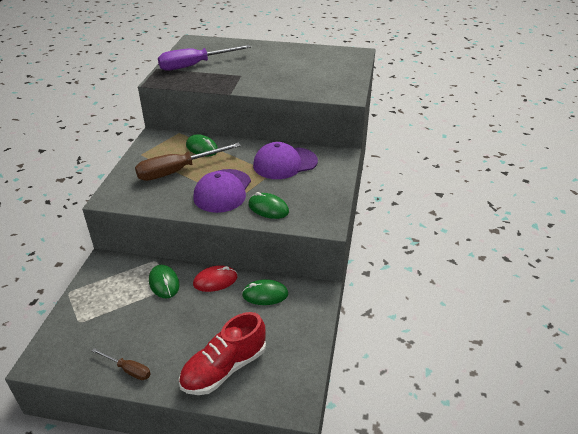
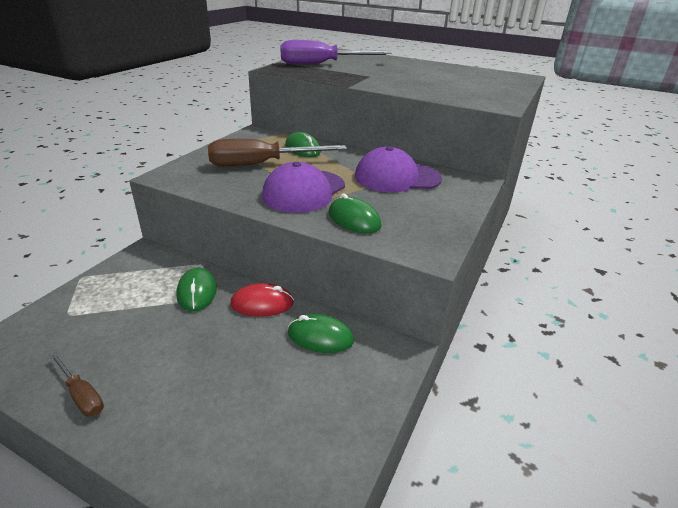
camera: 15 degrees right, 5 degrees down
(224, 368) = (212, 432): red shoe -> none

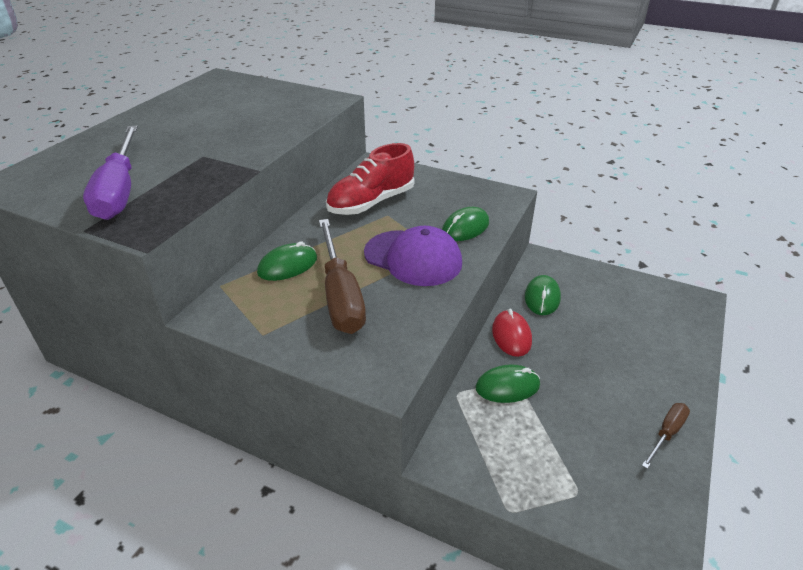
camera: 90 degrees left, 5 degrees up
(397, 177) = (371, 203): purple cap -> red shoe

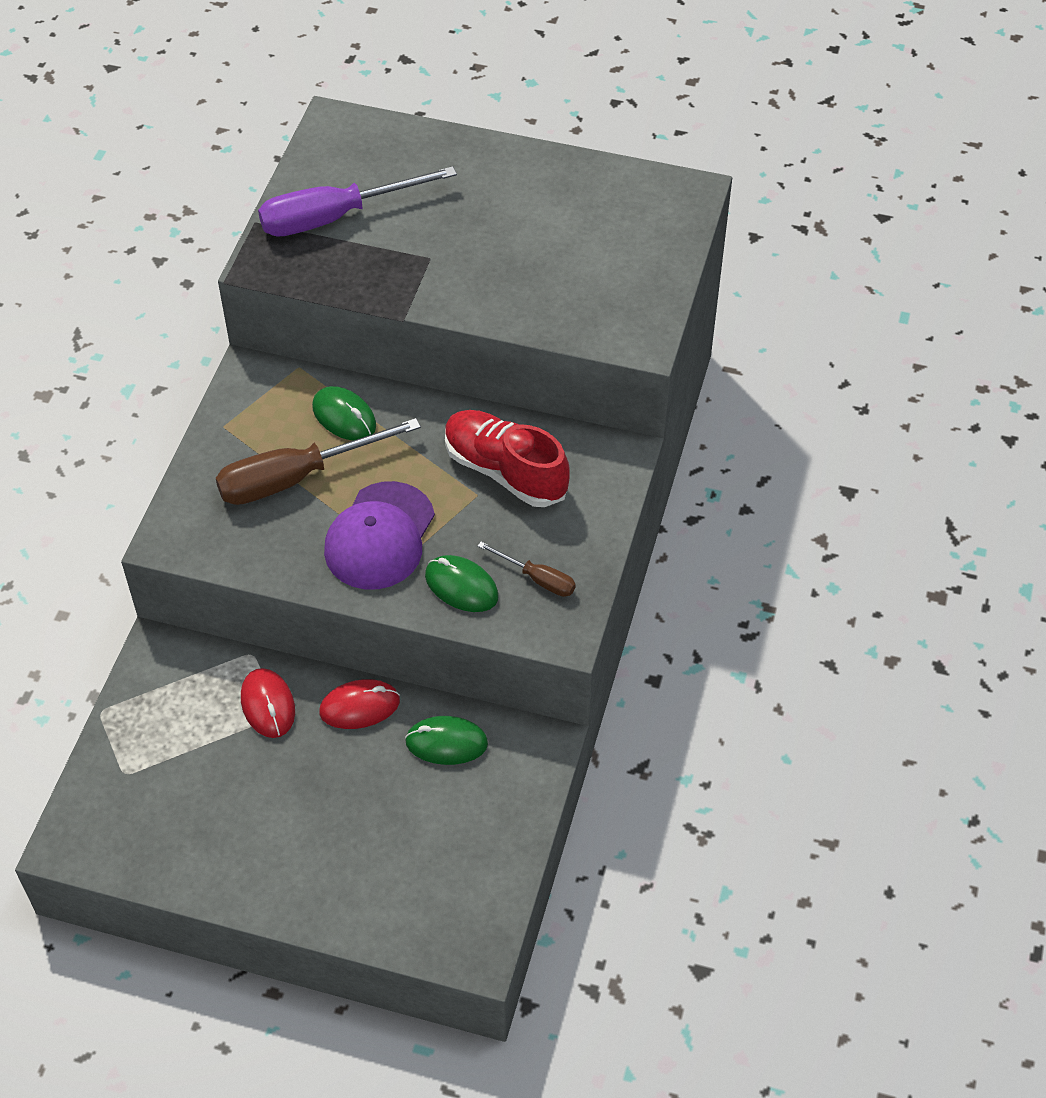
camera: 80 degrees right, 15 degrees up
(507, 386) = (268, 705): green mouse -> red mouse
(667, 433) = (211, 870): brown screwdriver -> brown screwdriver (537, 579)

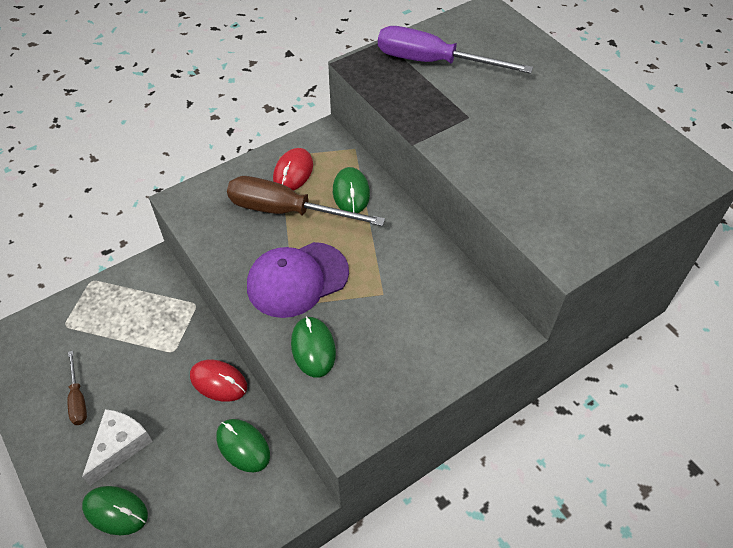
camera: 40 degrees right, 0 degrees up
(268, 705) = (173, 341): red mouse -> red mouse (293, 172)
(322, 831) = (119, 446): none -> white cheese
(382, 883) = (115, 511): none -> green mouse
(505, 471) = (415, 290): red shoe -> none
(537, 579) = (366, 379): brown screwdriver -> brown screwdriver (78, 399)

